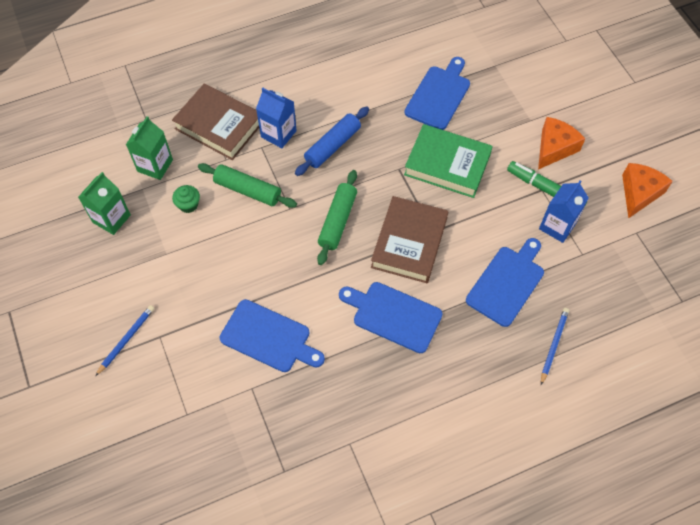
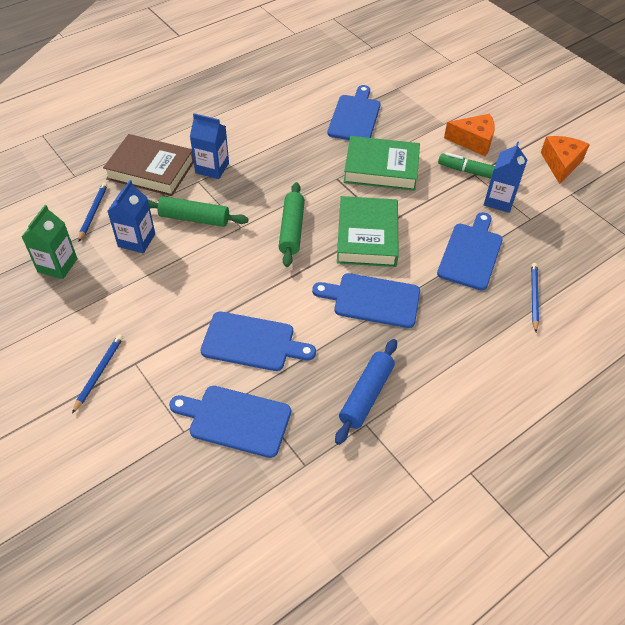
camera: 15 degrees left, 10 degrees down
(155, 165) = (93, 212): green carton -> blue pencil
(188, 205) = (136, 240): green cupcake -> blue carton
(234, 413) = (235, 420): none -> blue cutting board
(333, 146) = (268, 170): blue rolling pin -> blue rolling pin (366, 395)
(409, 243) = (367, 236): brown book -> green book
(554, 148) = (473, 141): orange cheese -> orange cheese turned 75 degrees clockwise

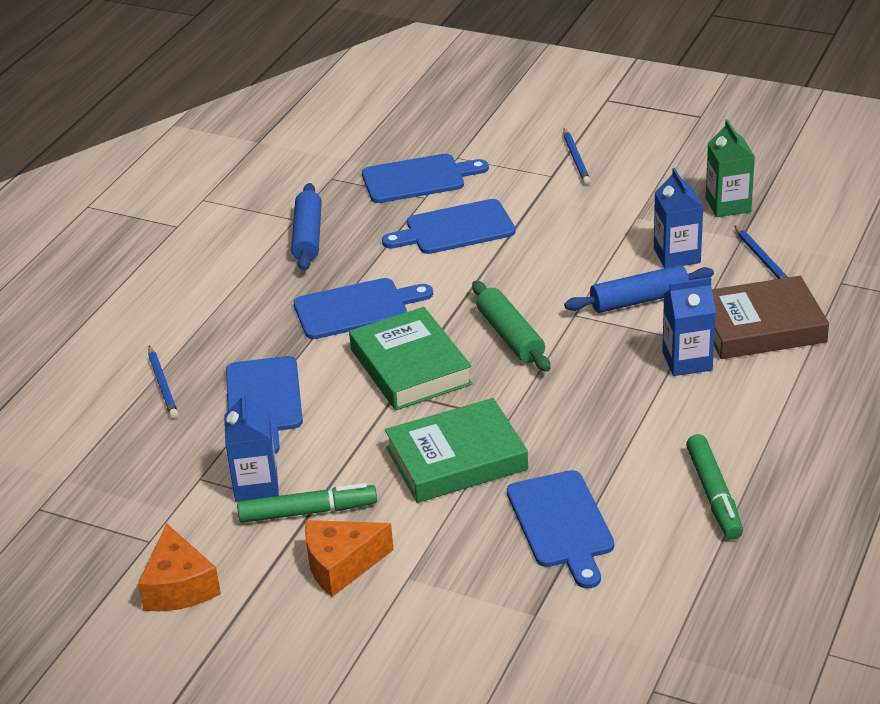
camera: 155 degrees right, 15 degrees down
(194, 218) = (639, 300): green rolling pin -> blue rolling pin
(274, 100) = (714, 494): none -> green marker

